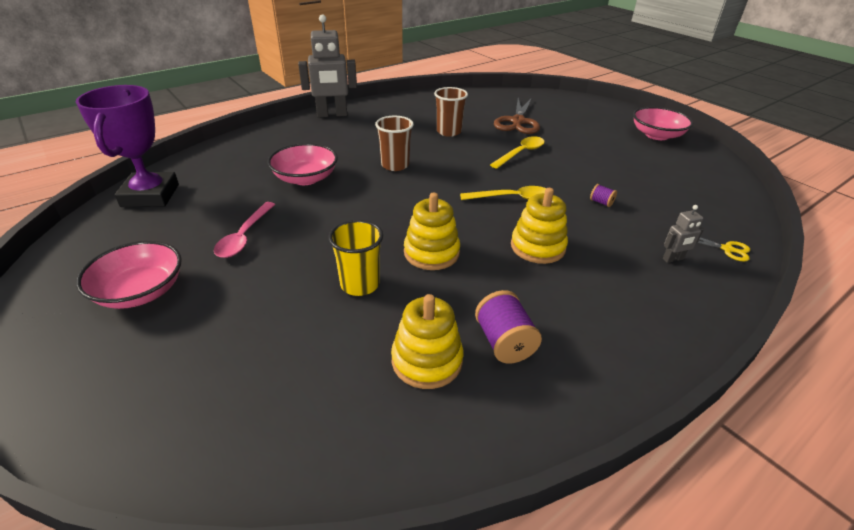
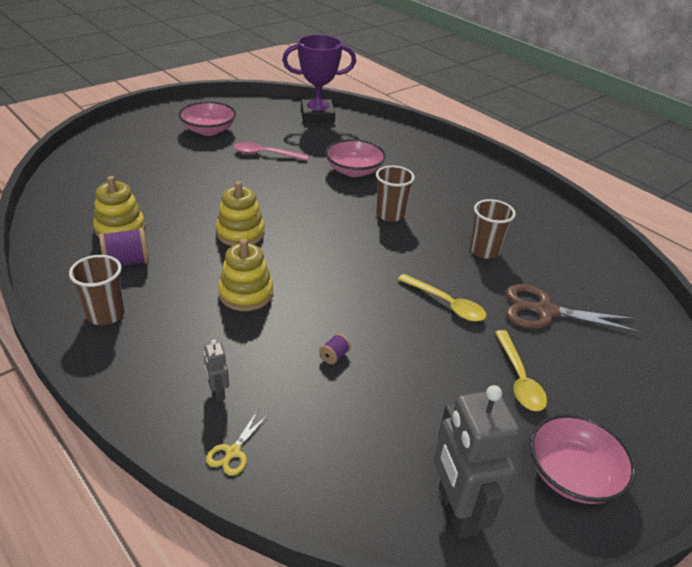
camera: 85 degrees right, 0 degrees up
(332, 115) = (493, 176): grey robot -> grey robot (456, 510)
(360, 284) = (204, 201): yellow cup -> none
(511, 198) = (335, 286): yellow spoon -> yellow spoon (519, 378)
(607, 347) = (105, 314): none -> brown cup

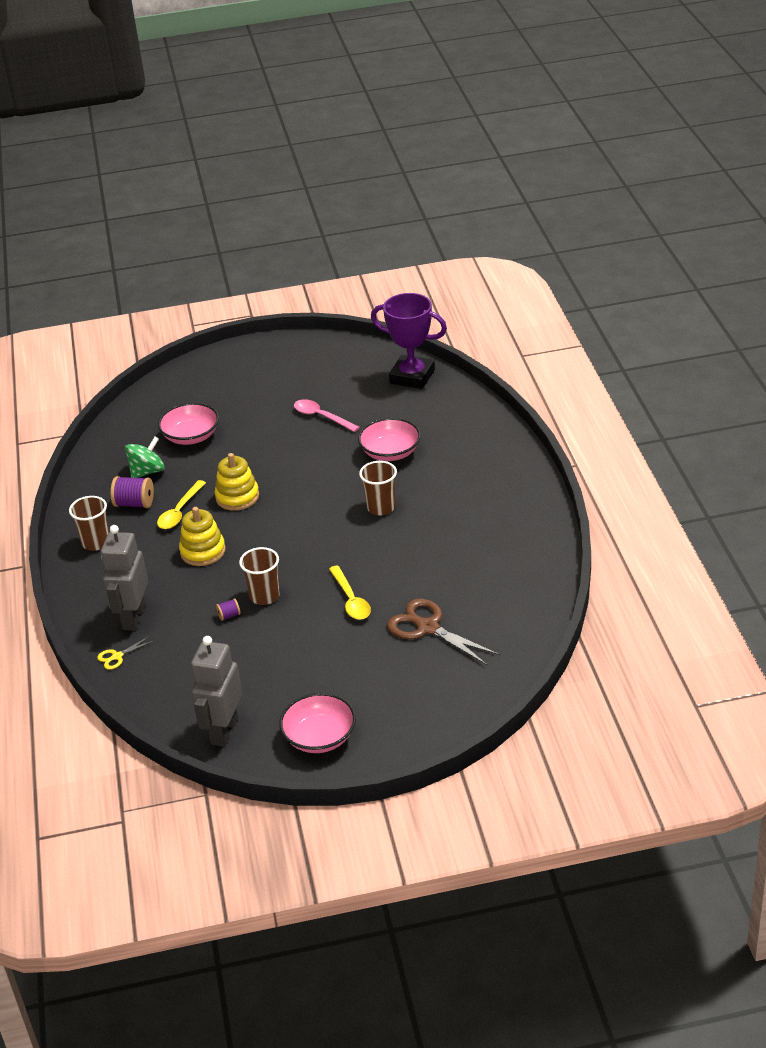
camera: 35 degrees right, 0 degrees up
(120, 229) = (147, 472): yellow stacking toy -> green spinning top
(208, 130) = (289, 377): pink bowl -> pink bowl (191, 436)
(218, 392) = (133, 617): grey robot -> grey robot, size x2.19
(484, 251) = (433, 562): brown cup -> brown cup (264, 596)
(519, 378) = (349, 670): yellow spoon -> yellow spoon (180, 511)

